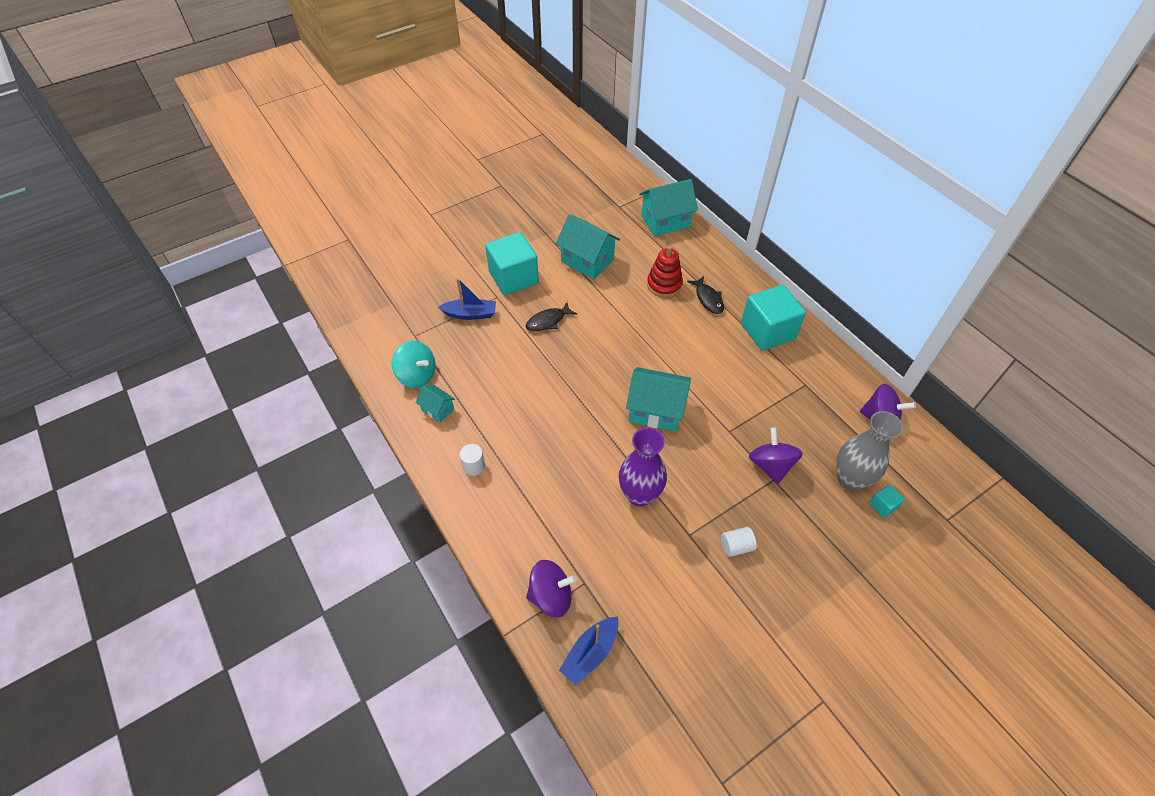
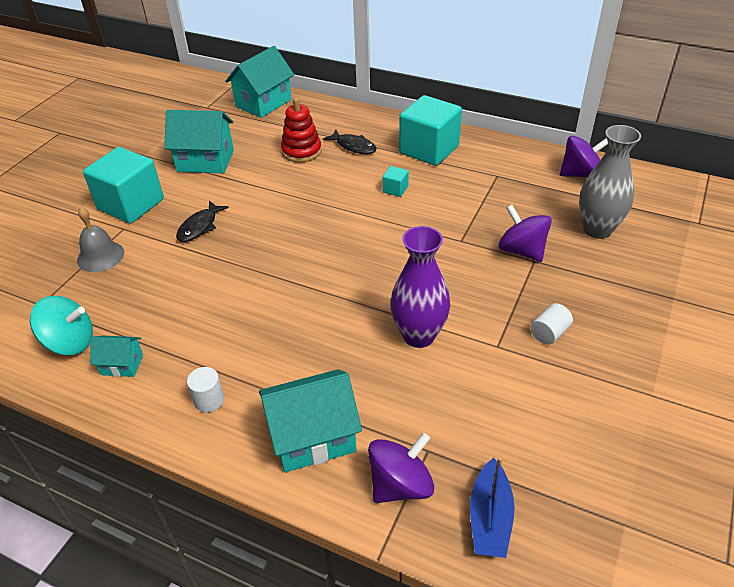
camera: 30 degrees left, 10 degrees down
(470, 314) = (100, 256): blue boat -> grey bell
(656, 410) = (375, 255): turquoise house -> turquoise house (313, 437)
(883, 505) = (641, 236): turquoise cube -> turquoise cube (395, 189)

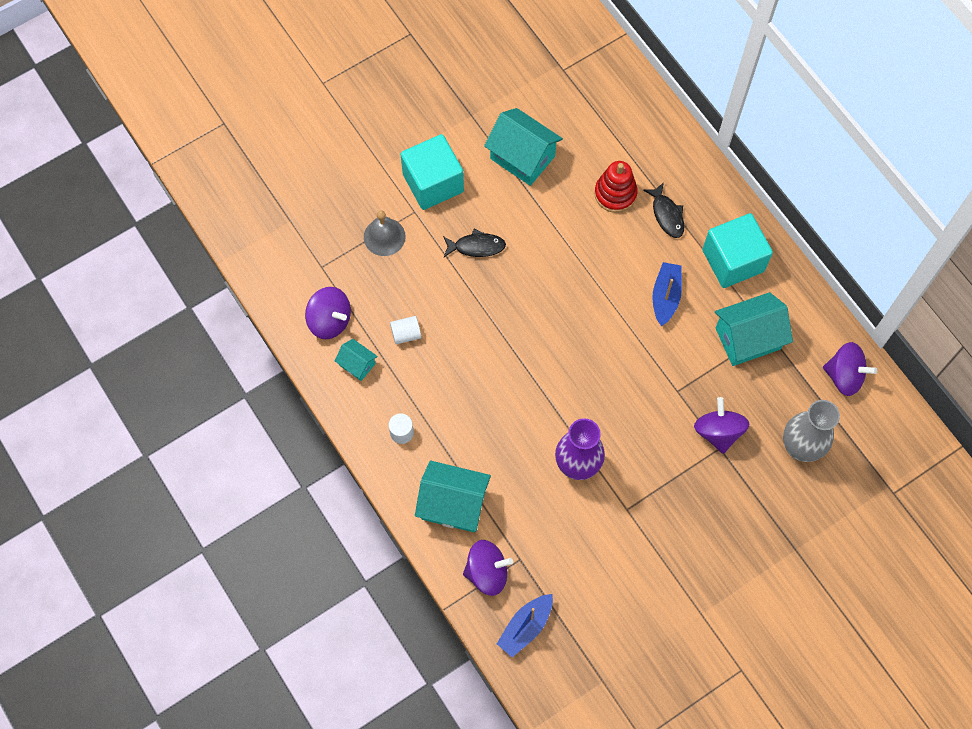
camera: 30 degrees right, 25 degrees up
(70, 342) = (330, 320): turquoise spinning top -> purple spinning top
(199, 227) = (476, 246): black fish -> black fish turned 150 degrees counterclockwise
(263, 103) = (621, 94): turquoise house -> turquoise house (747, 338)
(395, 189) = (665, 297): turquoise cube -> blue boat
(549, 333) = (673, 521): white cylinder -> white cylinder (406, 334)

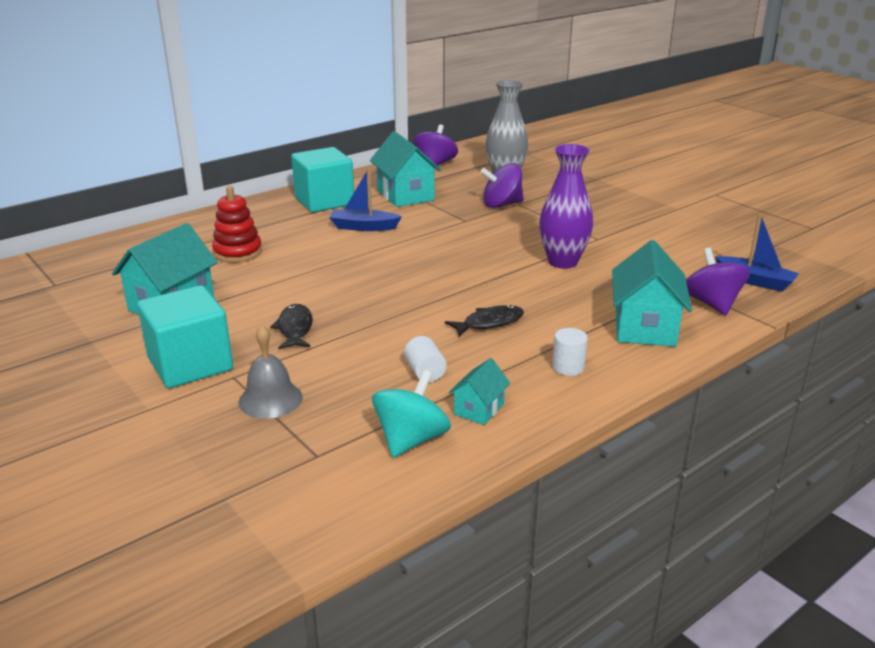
camera: 95 degrees left, 40 degrees down
(330, 320) = (411, 440): purple spinning top -> turquoise spinning top
(667, 215) = (269, 228): black fish -> black fish (489, 323)

